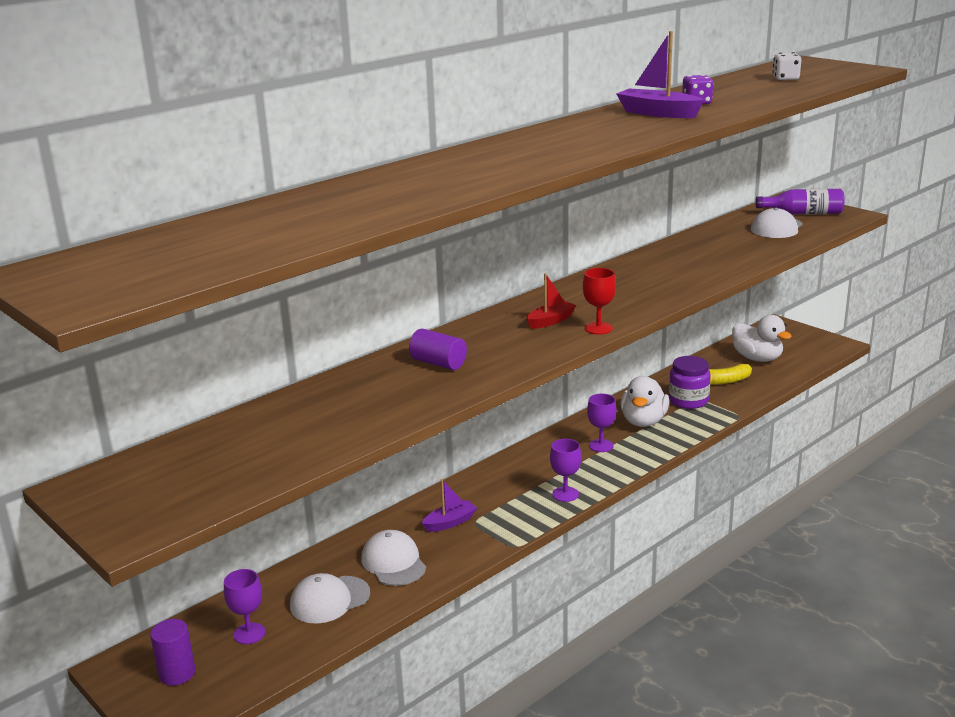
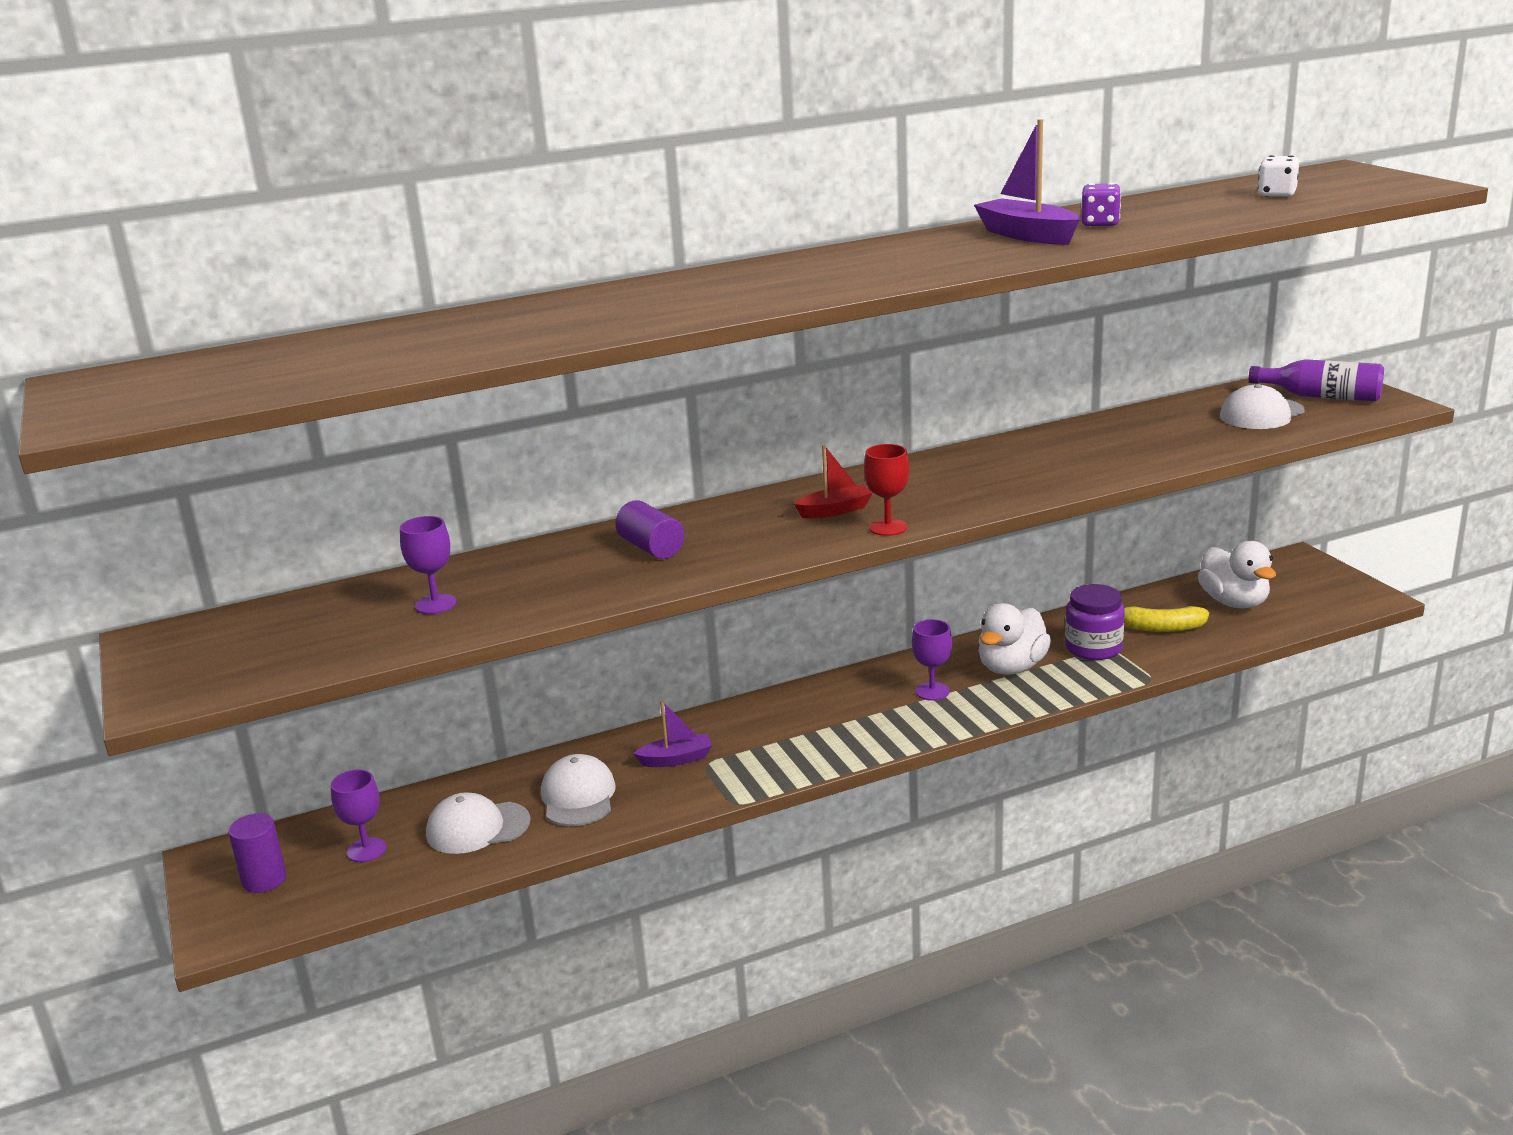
camera: 20 degrees right, 0 degrees up
(565, 494) = (843, 748): purple goblet -> purple goblet (435, 604)

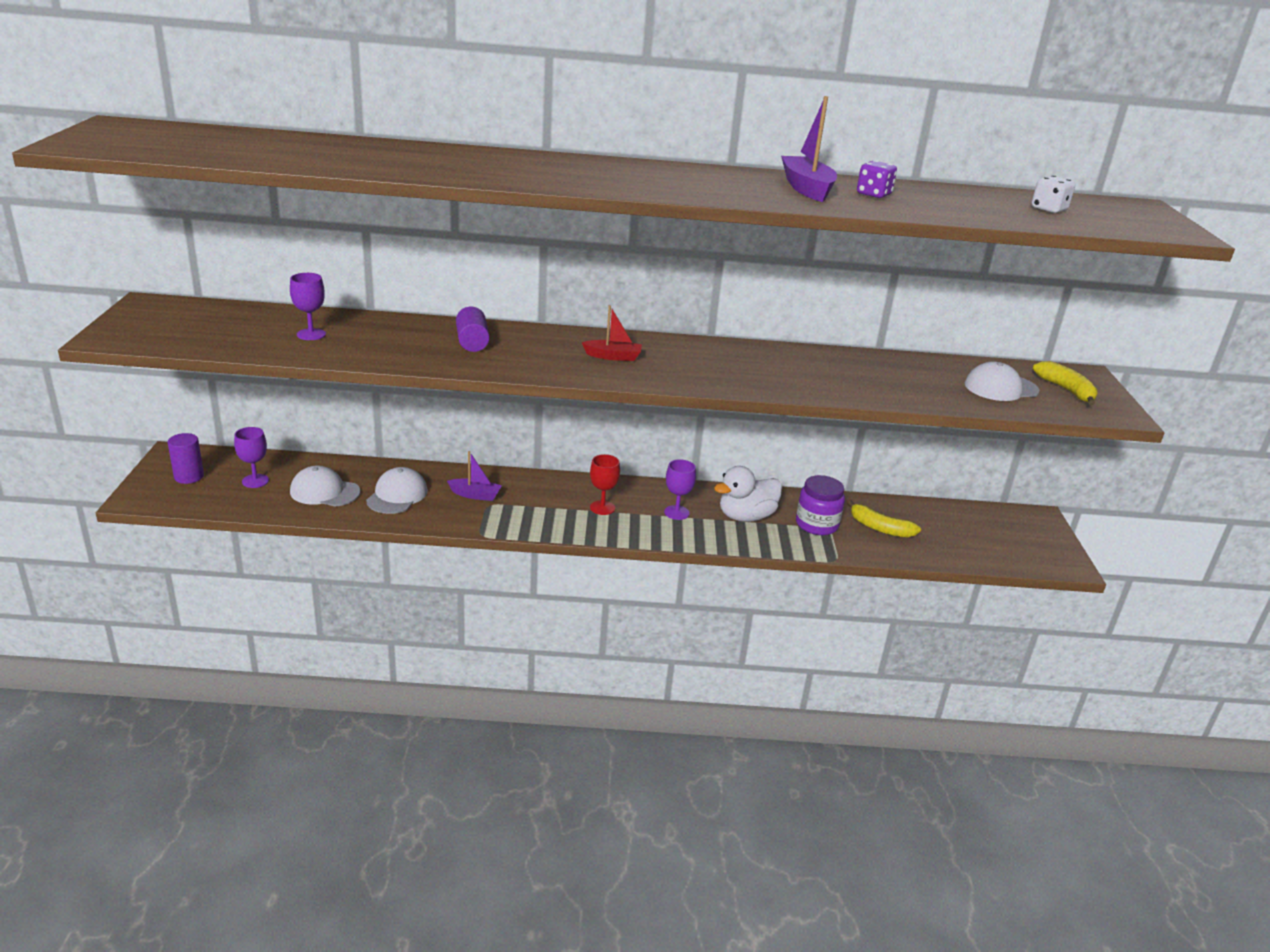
camera: 20 degrees right, 5 degrees up
(888, 527) = (631, 378): red goblet -> red goblet (602, 508)
(1234, 602) = (954, 530): white duck -> none
(1321, 396) = (1066, 390): purple bottle -> yellow banana

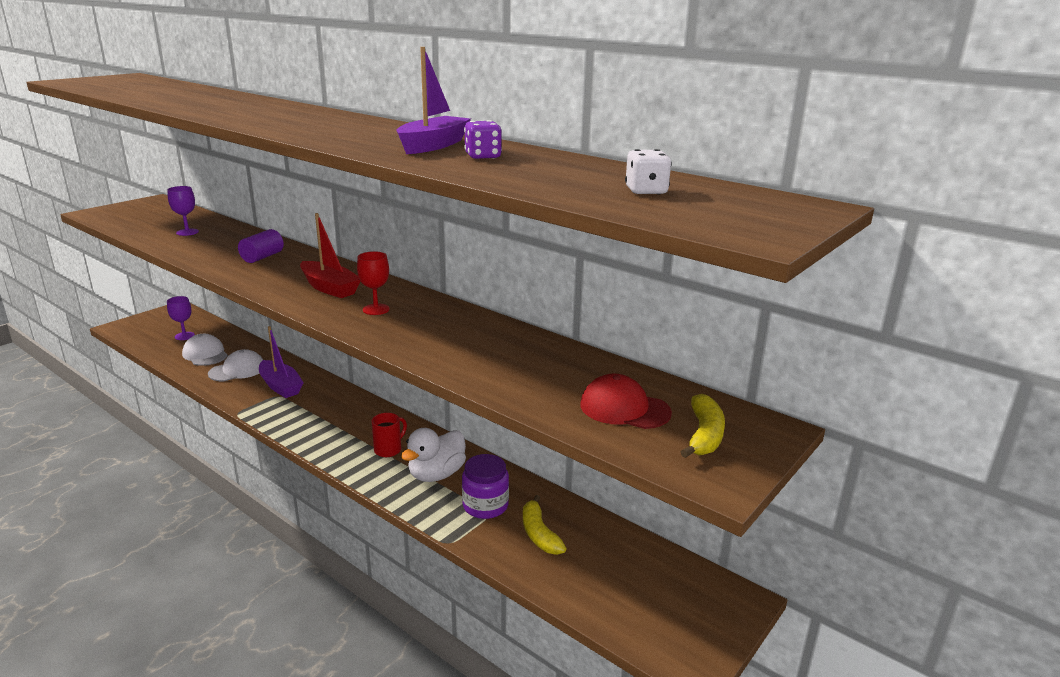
camera: 40 degrees right, 5 degrees down
(189, 477) = (160, 323): purple cylinder -> none
(475, 495) = (280, 386): purple boat -> purple boat, size x1.55
(602, 508) = (343, 425): red goblet -> red goblet (376, 309)
(613, 356) = (329, 288): red boat -> red boat, size x1.55
(676, 512) = (389, 450): purple goblet -> red mug
(746, 517) = (436, 474): white duck -> white duck turned 60 degrees counterclockwise
(1000, 388) = (624, 408): white cap -> red cap

